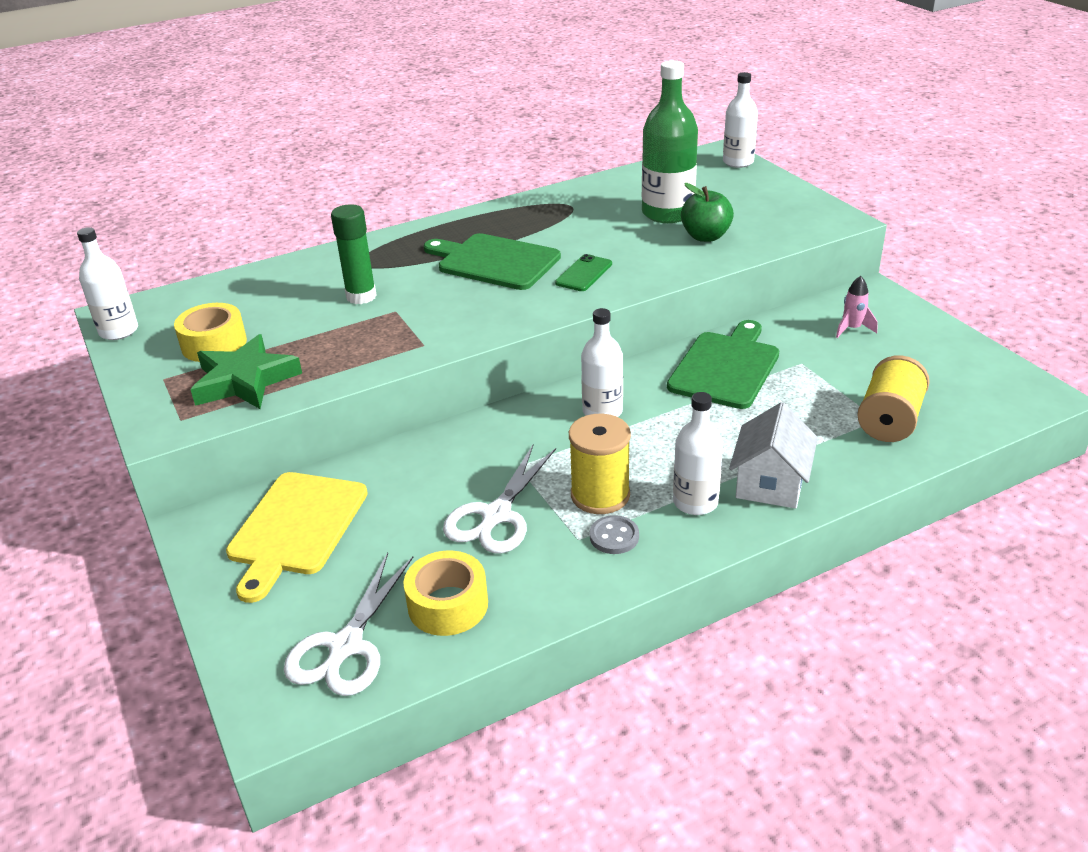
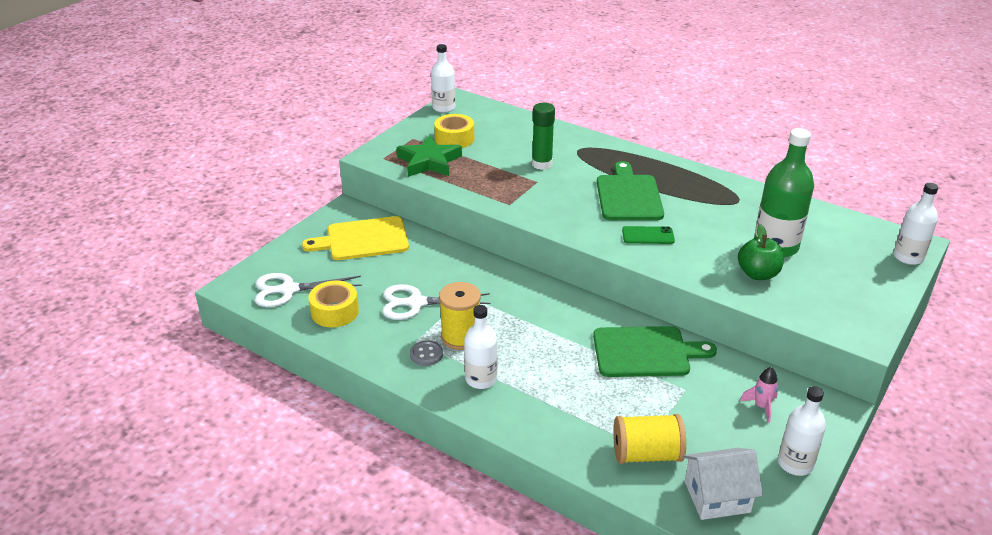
camera: 60 degrees right, 0 degrees up
(602, 411) = (546, 311): white bottle -> white bottle (795, 463)
(770, 483) = (524, 409): white house -> white house (717, 497)

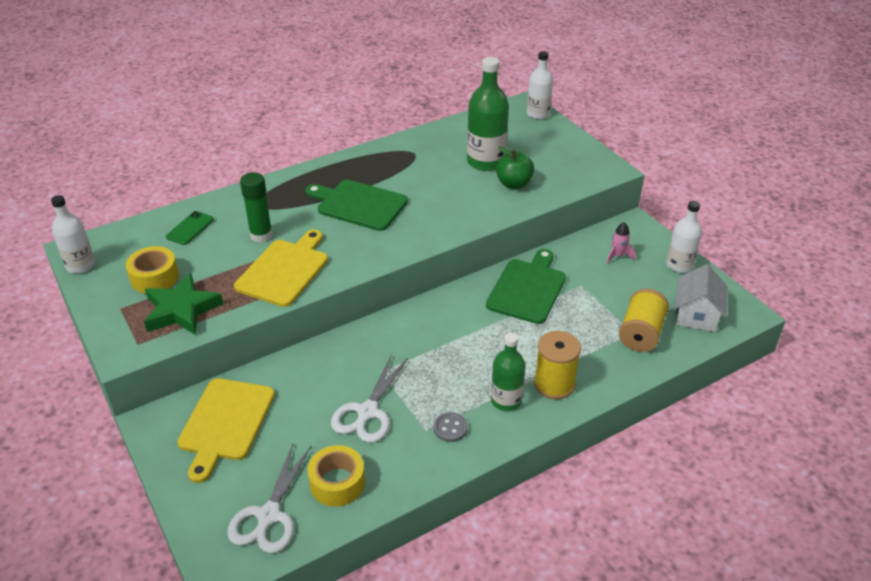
camera: 65 degrees left, 5 degrees up
(461, 337) = (440, 395): yellow spool -> yellow spool (554, 384)
(481, 379) = (506, 400): white bottle -> green bottle
(509, 189) = (284, 270): none -> yellow cutting board
(648, 236) = (425, 216): green phone -> green phone (190, 228)

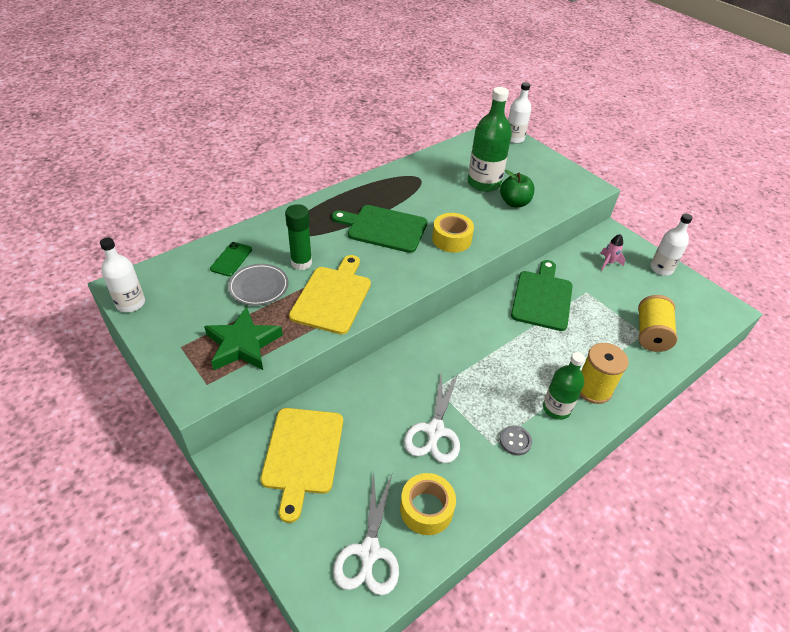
camera: 10 degrees left, 5 degrees up
(154, 277) = (208, 312): yellow tape -> yellow tape (451, 239)
(211, 256) = (259, 287): none -> grey plate
(696, 315) = (690, 314): white house -> none

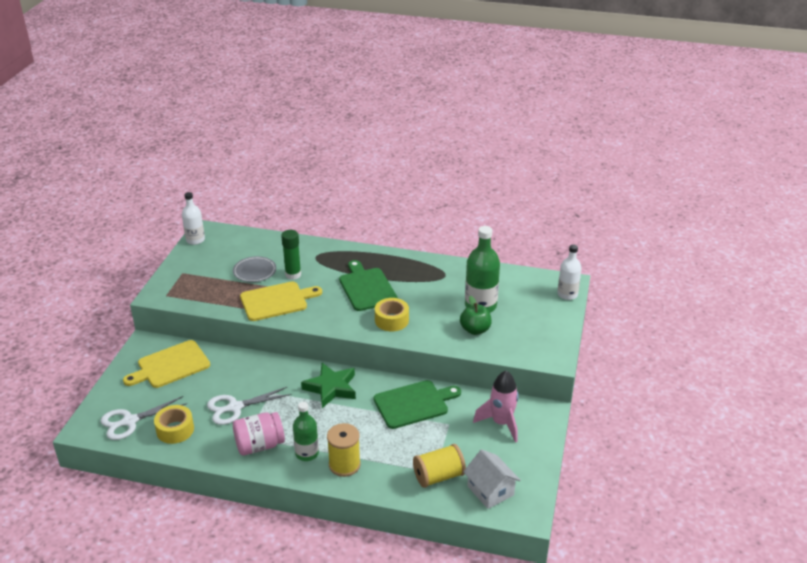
camera: 55 degrees right, 10 degrees down
(231, 259) = (266, 250): green phone -> none
(243, 344) = (204, 291): green star -> green star (331, 388)
(515, 441) = (259, 445): grey button -> pink jar
(608, 263) = (501, 423): pink rocket -> pink rocket, size x1.90
(661, 269) = (533, 456): white bottle -> none
(688, 314) = (490, 490): none -> white house

